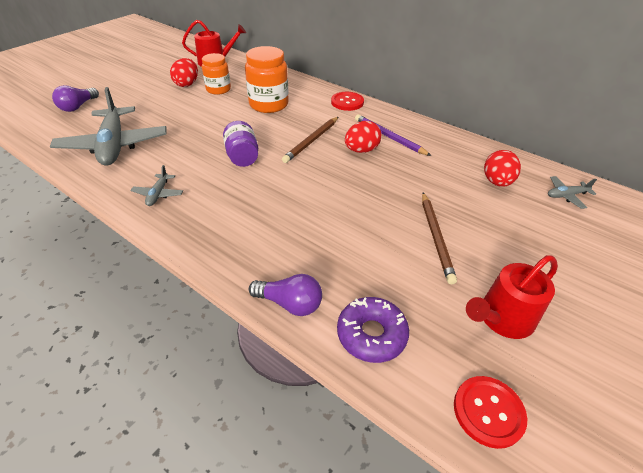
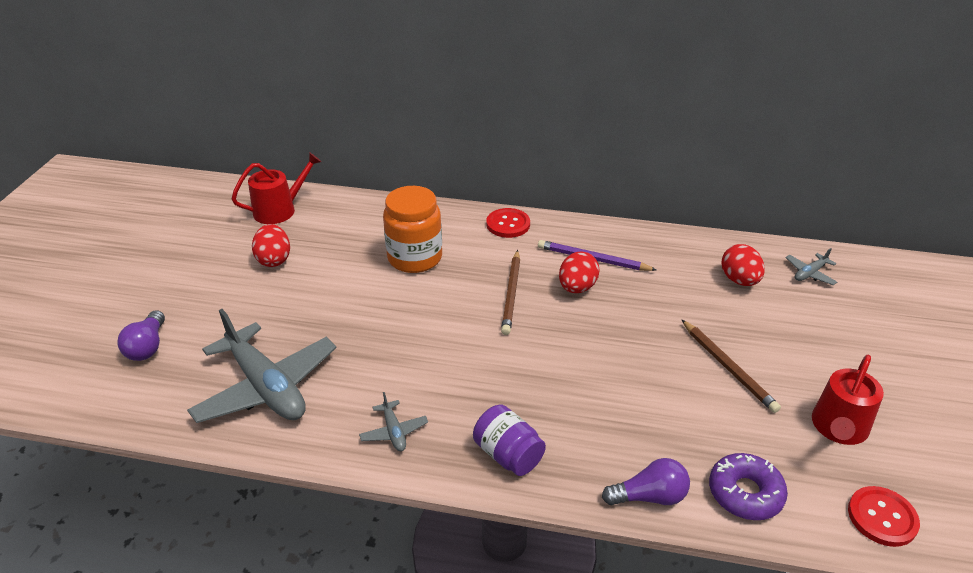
camera: 25 degrees left, 5 degrees down
(218, 89) = (327, 255): orange jar -> none
(242, 157) = (449, 344): purple jar -> purple jar (508, 455)

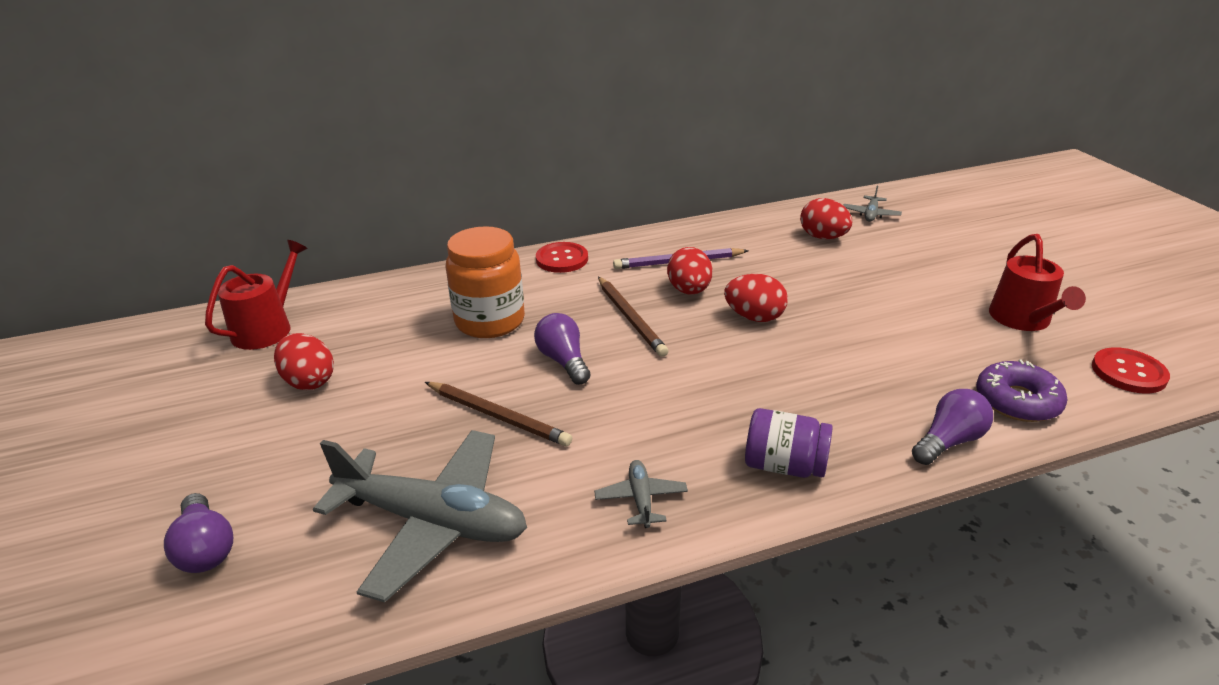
camera: 30 degrees left, 5 degrees down
(394, 432) = (641, 499): grey plane -> grey plane turned 135 degrees counterclockwise
(435, 309) = (563, 361): none -> purple light bulb
(605, 330) = (754, 317): none -> red egg
(727, 367) = (890, 307): brown pencil -> brown pencil (497, 416)

